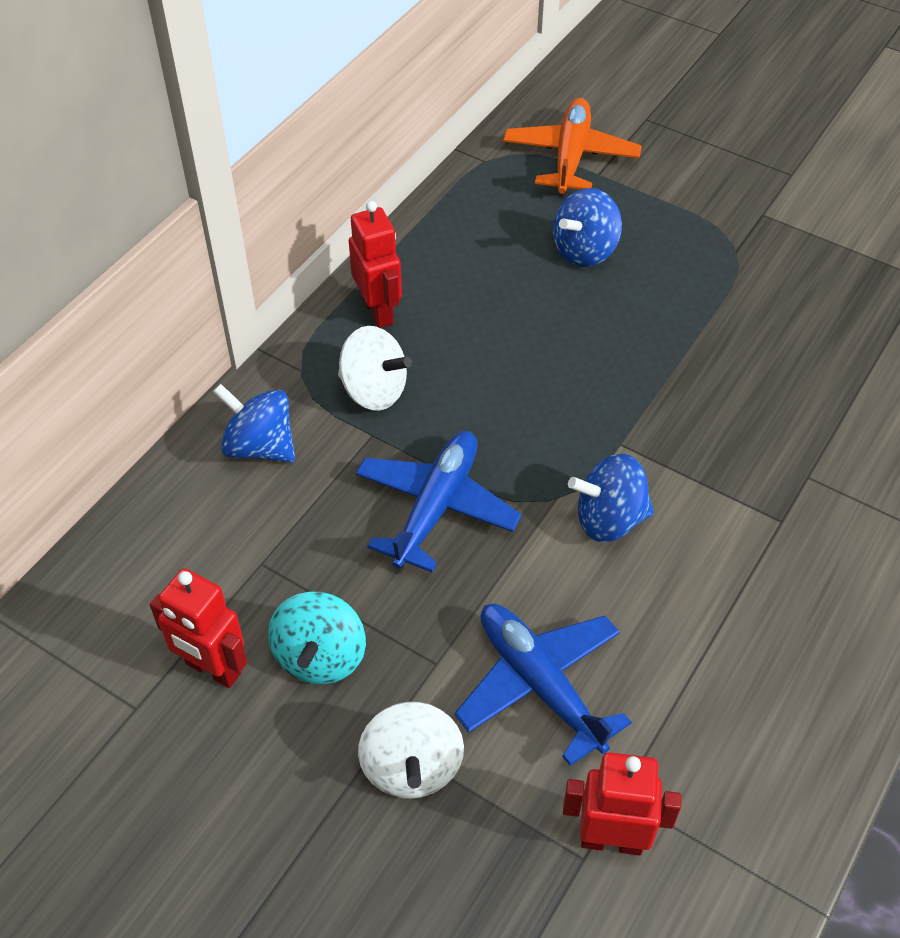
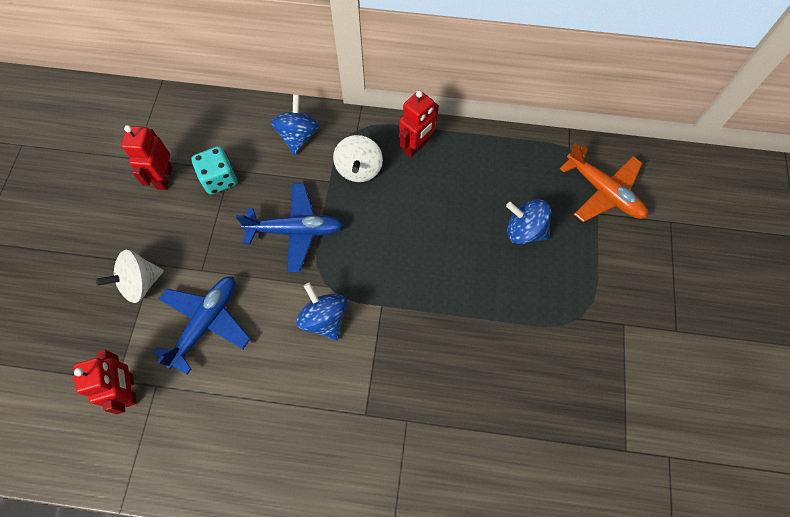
camera: 65 degrees right, 15 degrees up
(271, 583) = (219, 179): none -> turquoise dice
(320, 657) = (186, 218): turquoise spinning top -> none
(570, 156) = (603, 192): orange plane -> orange plane turned 60 degrees clockwise

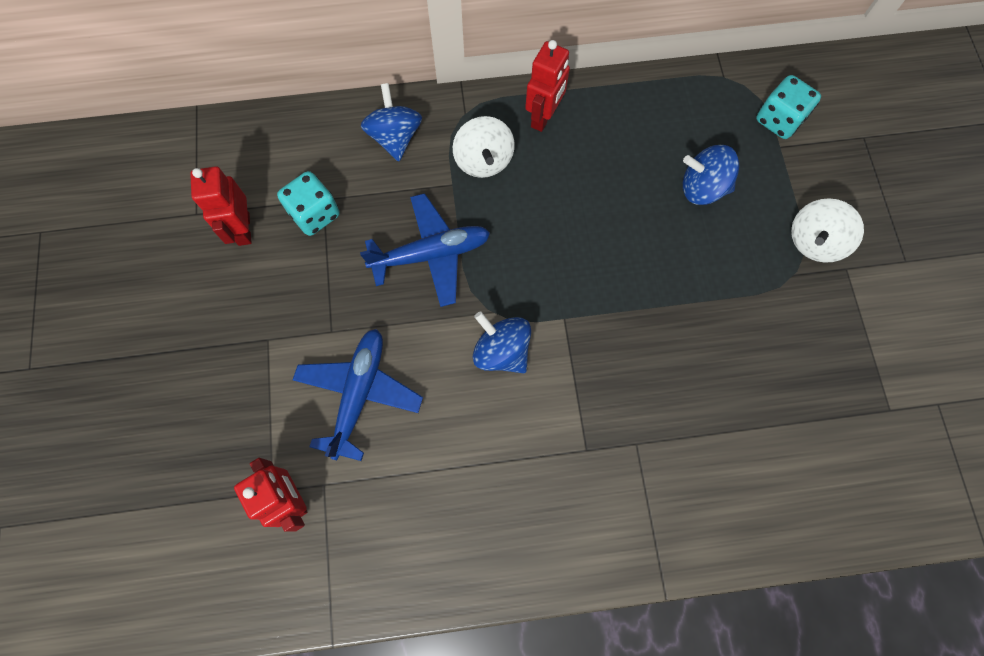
camera: 15 degrees left, 5 degrees up
(140, 283) = (260, 367): white spinning top -> white spinning top (814, 241)
(603, 192) = (779, 120): orange plane -> turquoise dice

